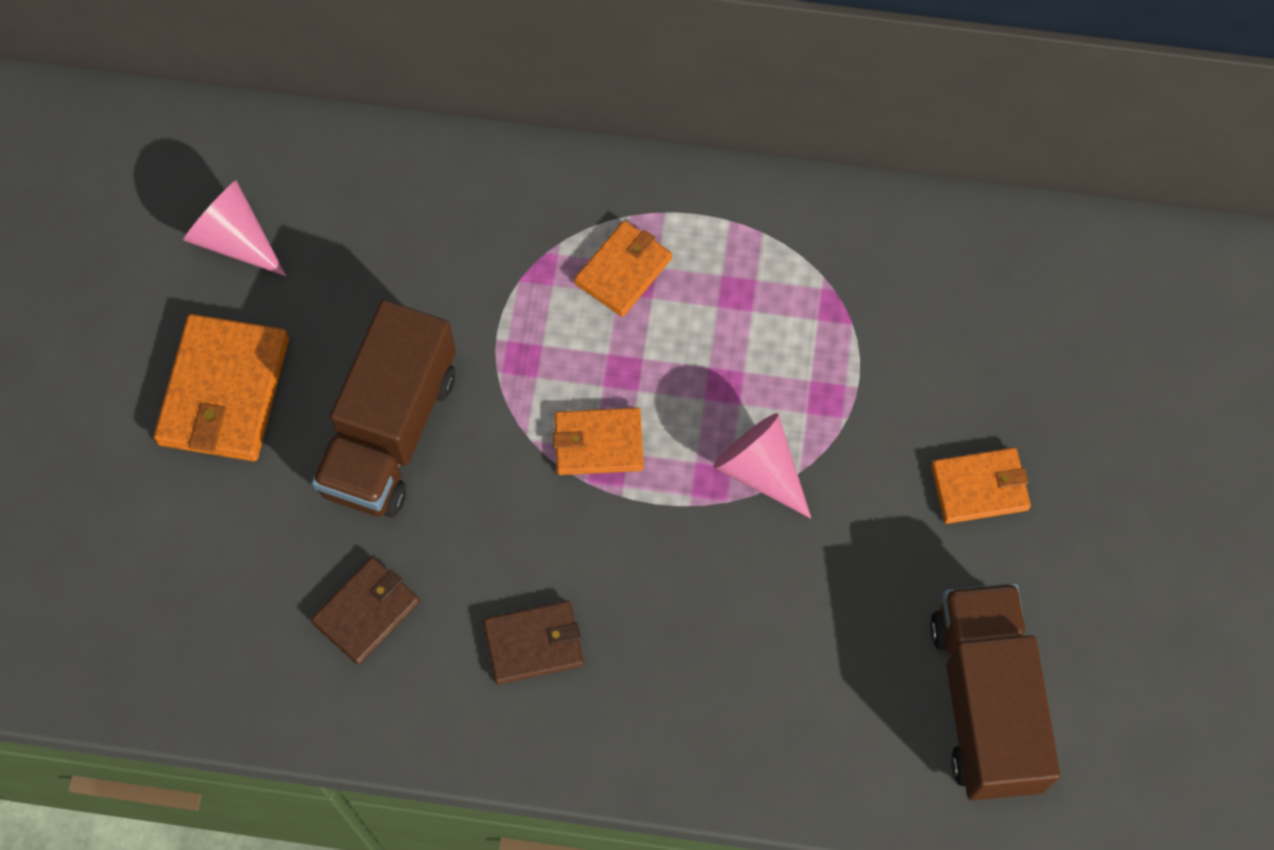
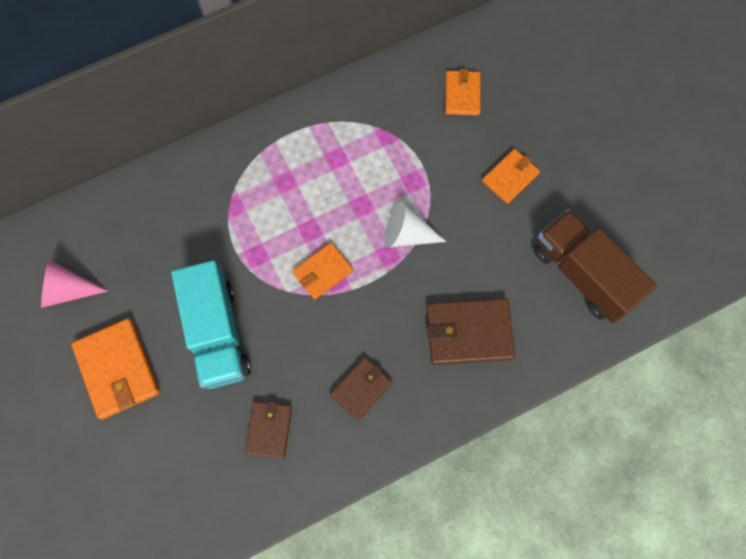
camera: 35 degrees left, 5 degrees up
(390, 431) = (217, 333): brown truck -> turquoise truck
(623, 271) = (275, 181): orange wallet -> orange wallet (462, 94)
(747, 671) = (468, 332): none -> brown wallet
(760, 470) = (407, 234): pink cone -> white cone

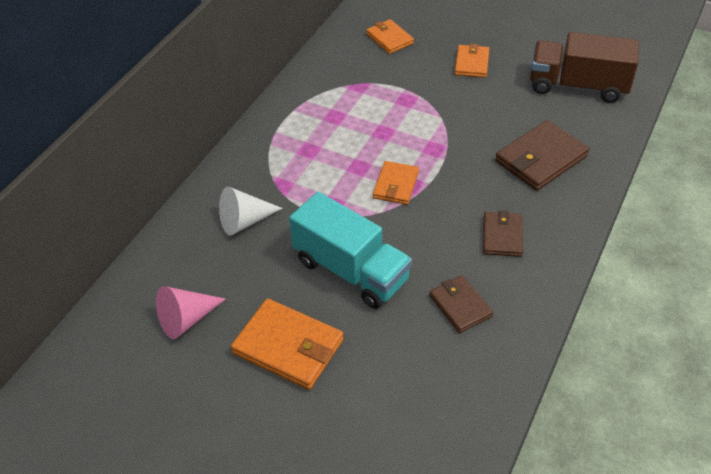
camera: 35 degrees left, 25 degrees down
(407, 234) = (435, 130): white cone -> white cone (244, 221)

